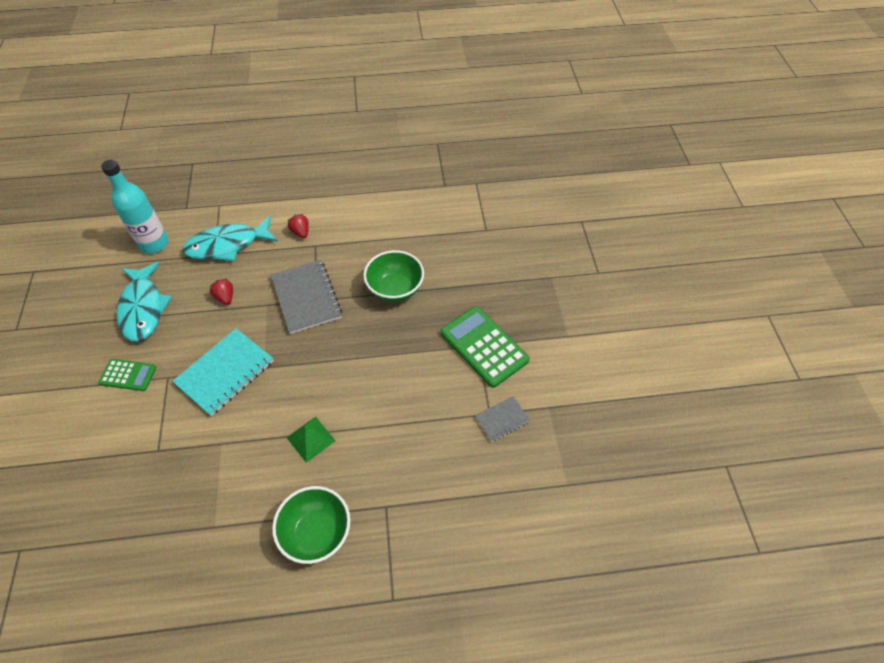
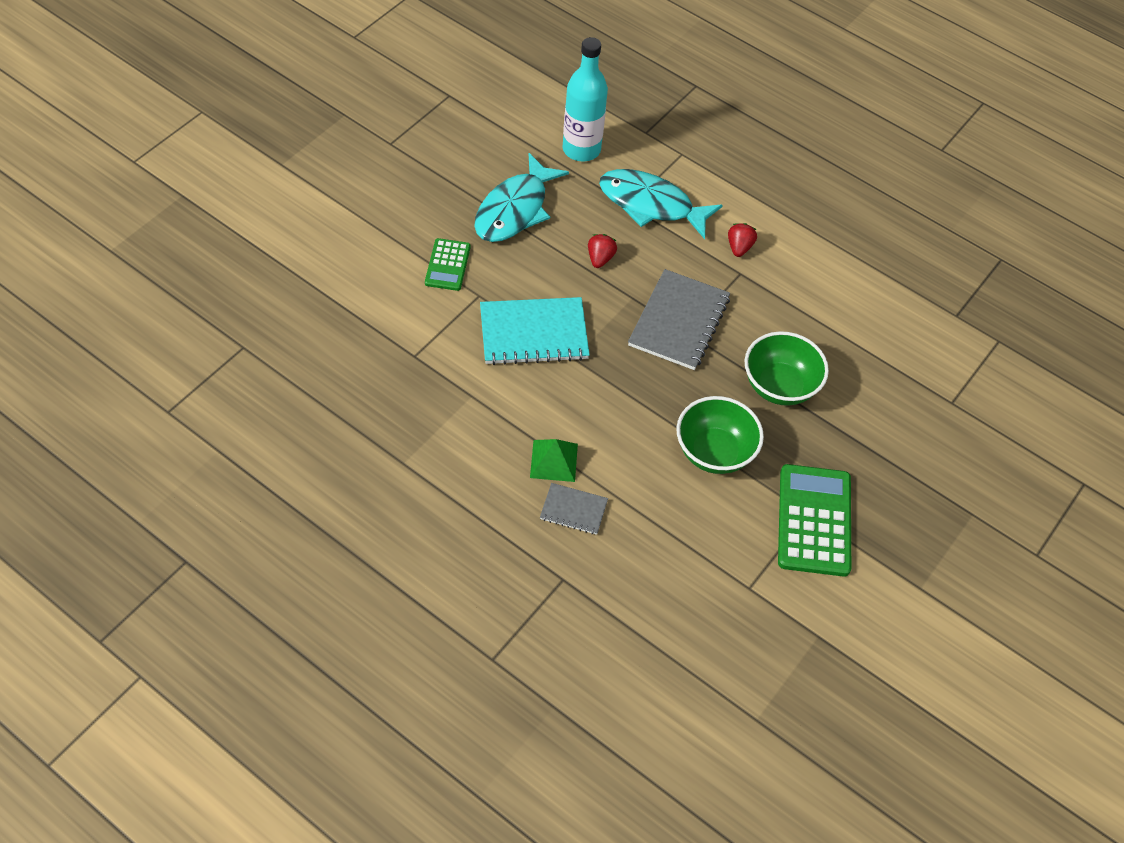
camera: 40 degrees right, 0 degrees up
(128, 375) = (448, 265): green calculator -> green calculator turned 45 degrees clockwise
(317, 533) = (482, 546): green bowl -> green bowl (714, 452)
(502, 419) = (756, 604): grey notebook -> grey notebook (573, 510)

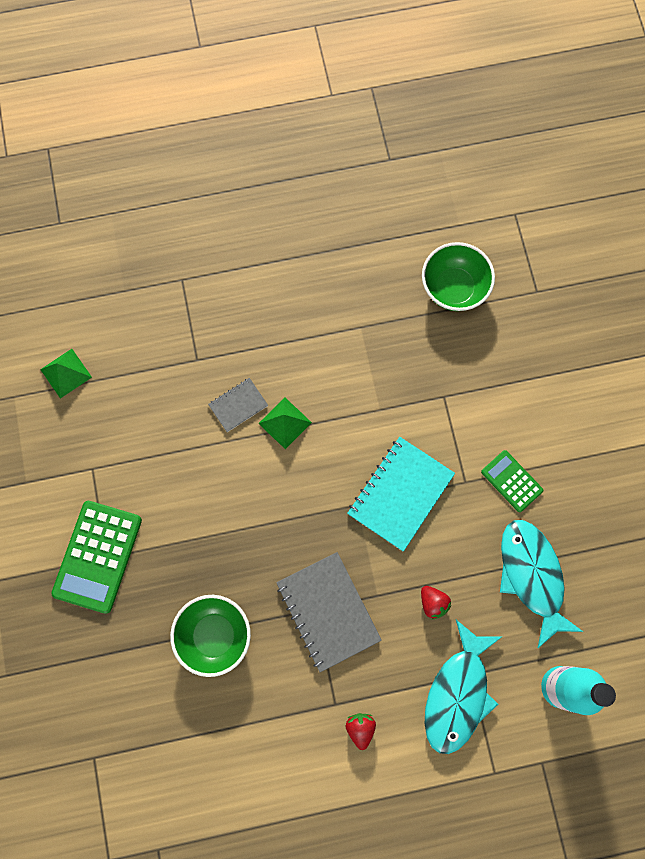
camera: 135 degrees right, 20 degrees up
(651, 205) = (458, 693): turquoise fish -> turquoise fish turned 135 degrees clockwise
(687, 689) = (66, 373): none -> green pyramid
(714, 452) = (202, 536): green bowl -> green bowl (453, 288)
(739, 247) = (360, 728): red strawberry -> red strawberry turned 150 degrees counterclockwise
(814, 520) = (98, 556): green calculator -> green calculator turned 60 degrees clockwise

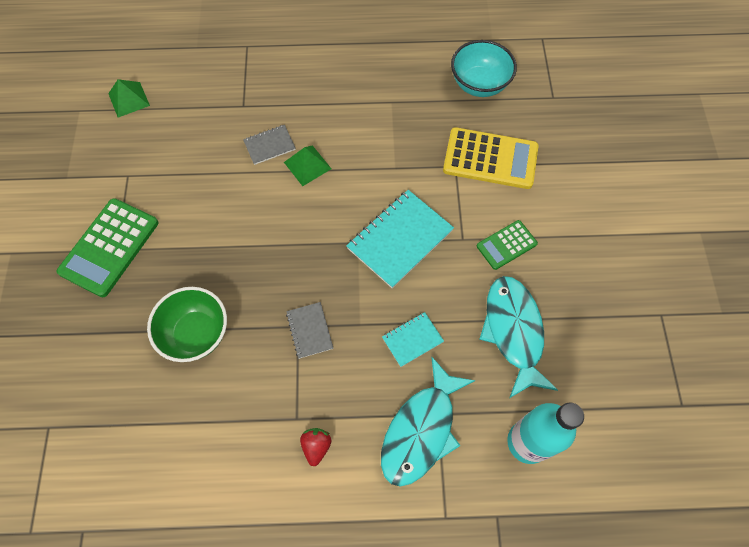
camera: 10 degrees right, 10 degrees down
(328, 611) = (310, 330): grey notebook -> grey notebook, size x0.53
(433, 603) = (412, 340): red strawberry -> turquoise notebook
(453, 288) = (479, 84): green bowl -> turquoise bowl
(480, 381) = (490, 159): none -> yellow calculator
(511, 481) = (506, 245): green calculator -> green calculator turned 90 degrees counterclockwise

